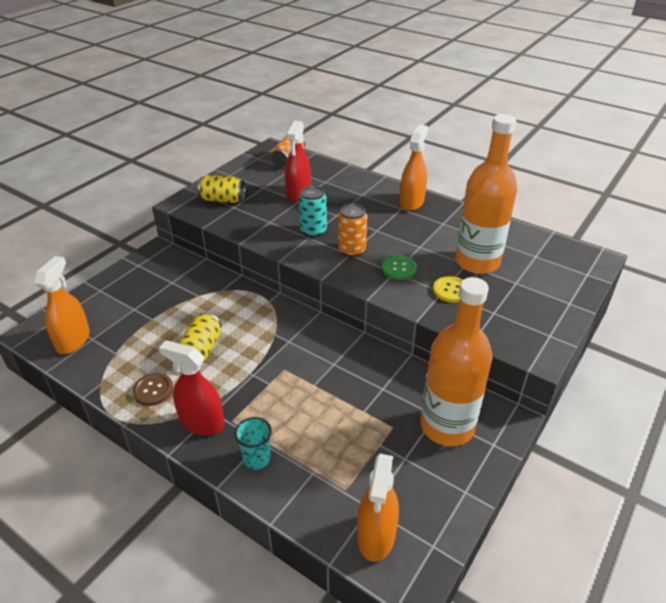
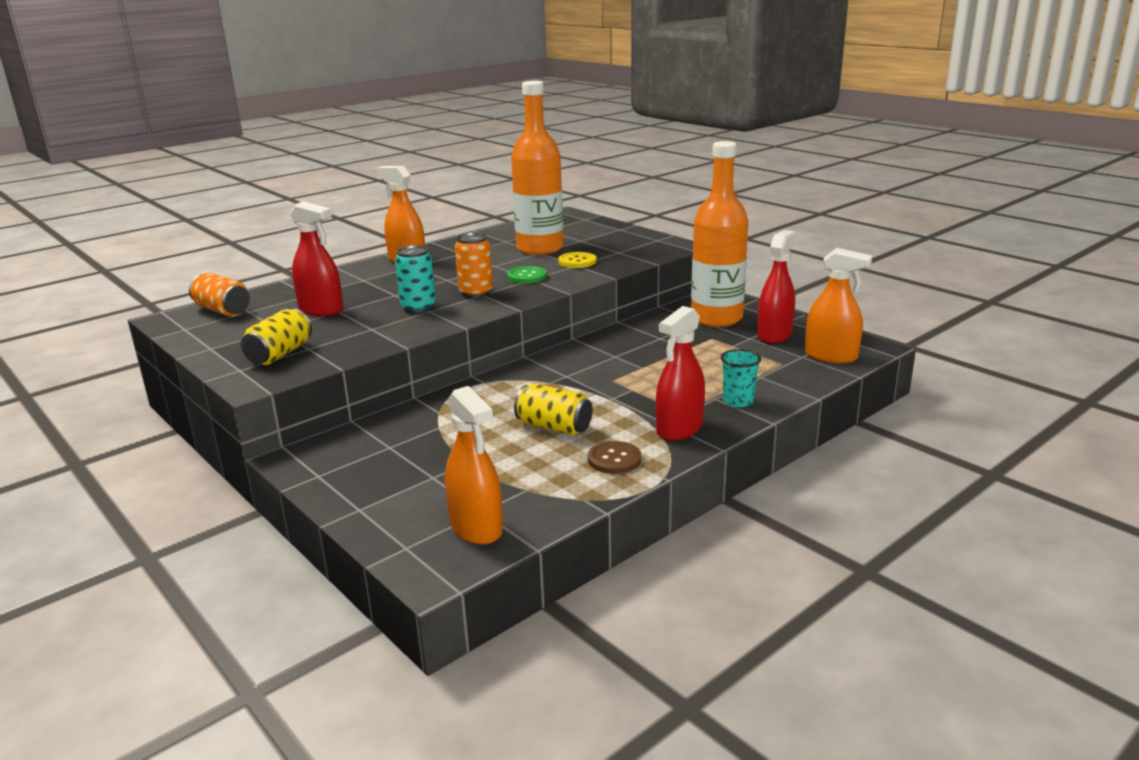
camera: 75 degrees left, 15 degrees down
(73, 340) = (476, 527): orange spray bottle -> orange spray bottle turned 150 degrees counterclockwise
(419, 480) = (774, 335): none -> red spray bottle

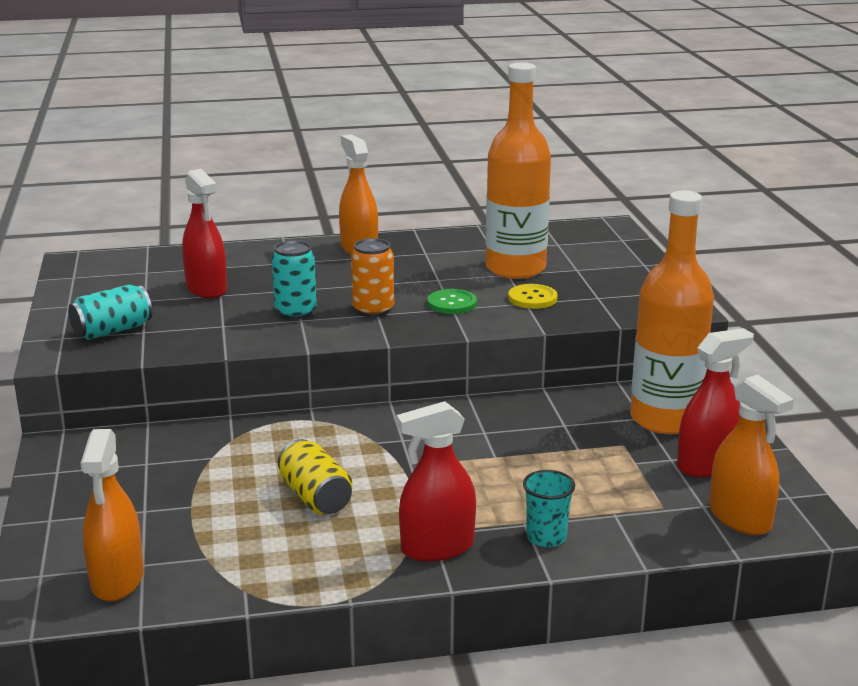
camera: 30 degrees right, 0 degrees up
(223, 310) = (126, 265): orange can -> none
(280, 354) = (112, 331): yellow can -> turquoise can
(614, 459) = (327, 558): brown button -> none

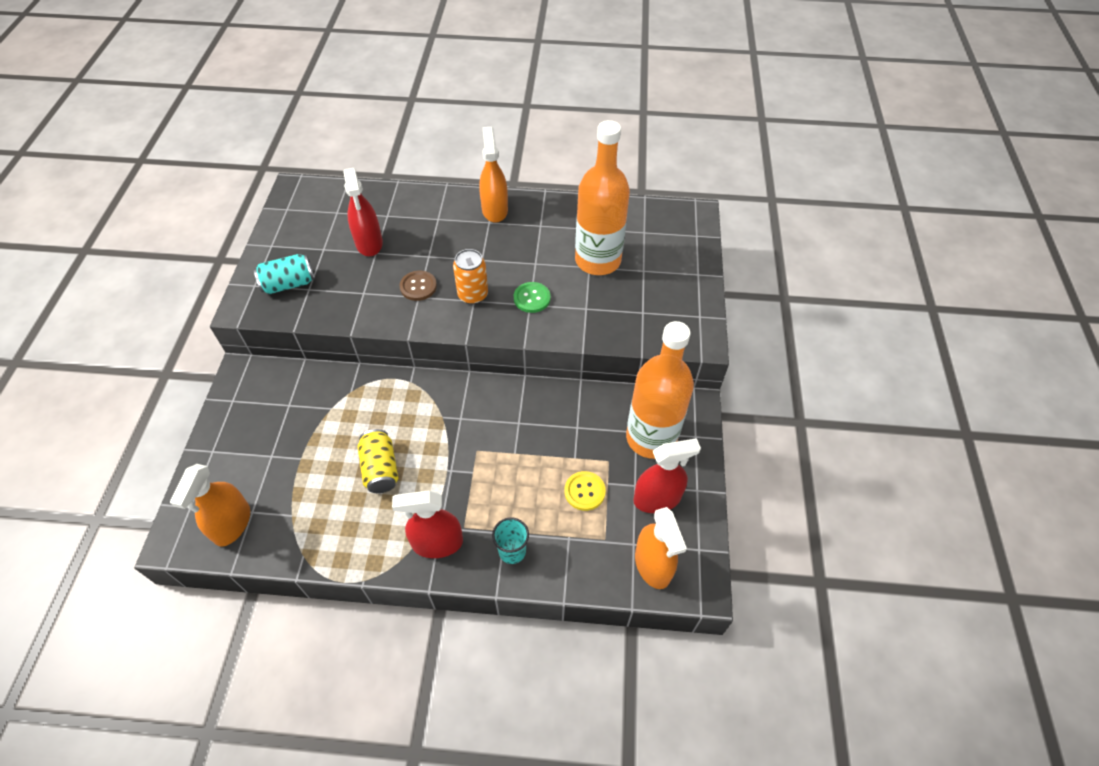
camera: 15 degrees right, 30 degrees up
(296, 312) = (418, 286): turquoise can -> brown button
(532, 298) = (593, 303): yellow button -> yellow button (584, 491)

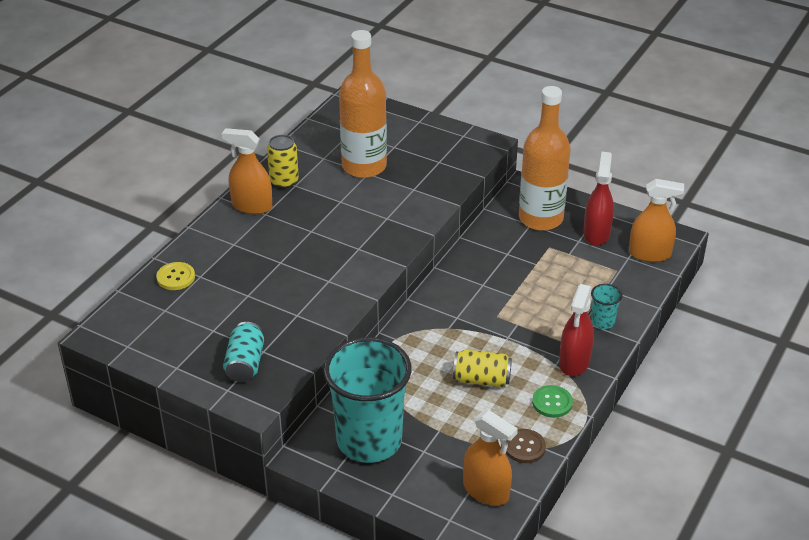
camera: 65 degrees left, 15 degrees down
(272, 410) = (369, 440): none -> turquoise cup
(369, 243) = (230, 296): red spray bottle -> none
(418, 286) = (315, 278): brown button -> brown button (524, 447)
(473, 295) = (351, 247): orange can -> none
(532, 298) = (380, 214): green button -> green button (552, 402)
(541, 216) = (284, 181): none -> yellow can
(584, 491) = (570, 268): yellow button -> yellow button (176, 277)

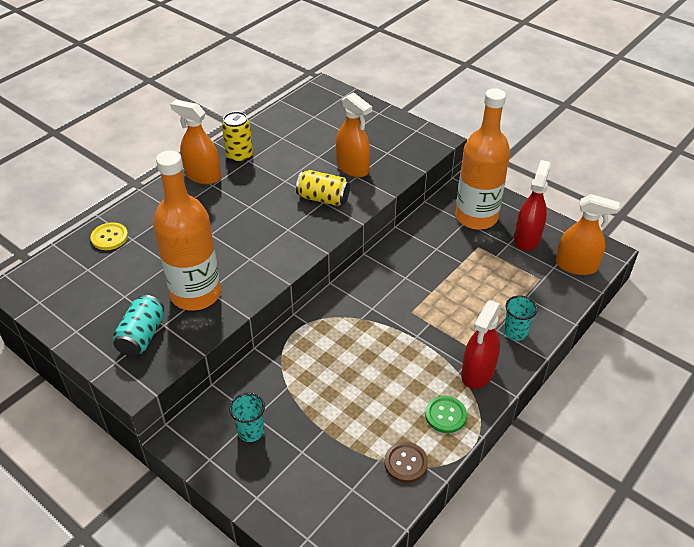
camera: 10 degrees right, 5 degrees up
(364, 166) = (316, 149): orange bottle -> orange bottle (196, 294)
(369, 440) = (250, 431): turquoise cup -> turquoise cup, size x0.40
(481, 379) = (380, 379): yellow can -> yellow can (323, 198)
(486, 491) = (353, 509): orange spray bottle -> orange spray bottle (352, 168)

